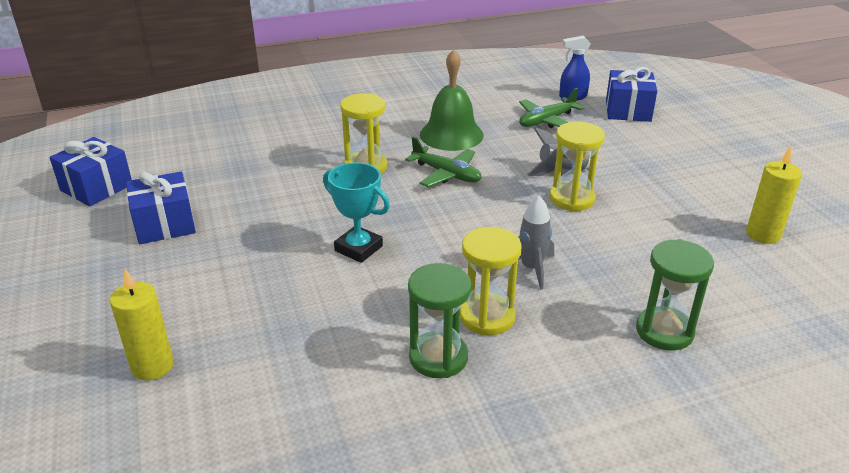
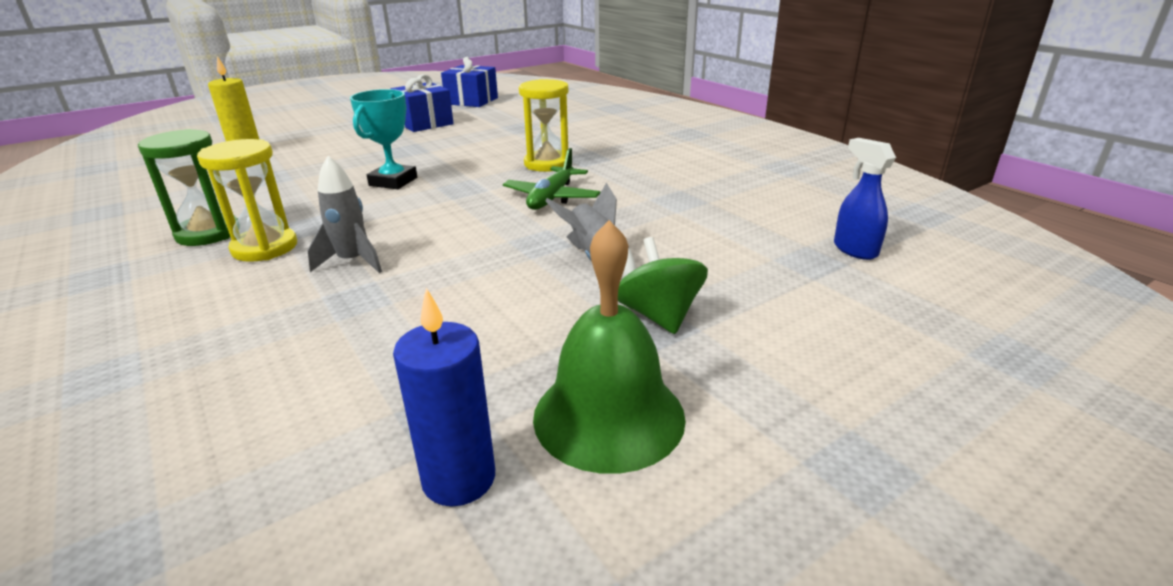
camera: 75 degrees right, 5 degrees down
(451, 134) = (649, 189): green bell -> green bell (609, 416)
(546, 121) = (746, 238): green plane -> none
(572, 199) = (525, 273): yellow hourglass -> none
(628, 110) = (864, 301): blue gift -> none
(633, 164) = (659, 316): none -> green spinning top
(664, 331) = (191, 363): green hourglass -> none
(763, 234) = (459, 479): yellow candle -> blue candle

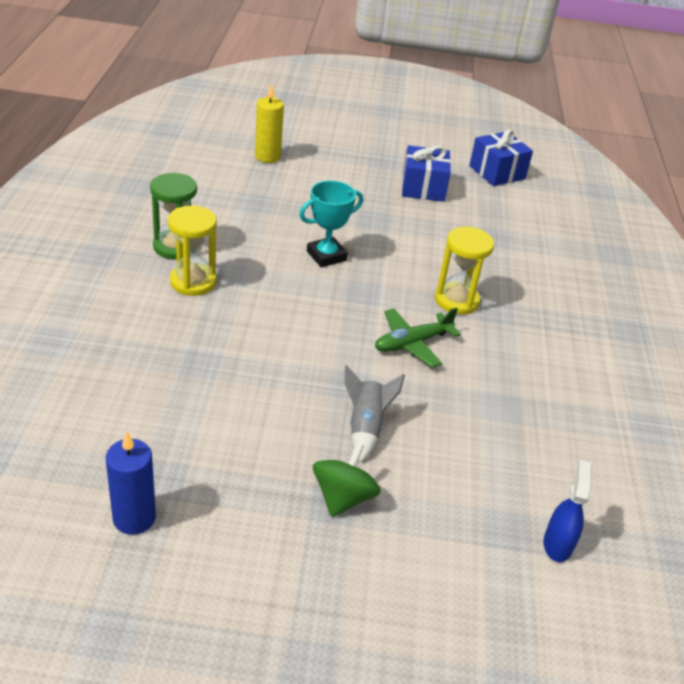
camera: 35 degrees right, 10 degrees up
(353, 262) = (227, 328): grey rocket -> none
(609, 416) = (233, 539): green bell -> none

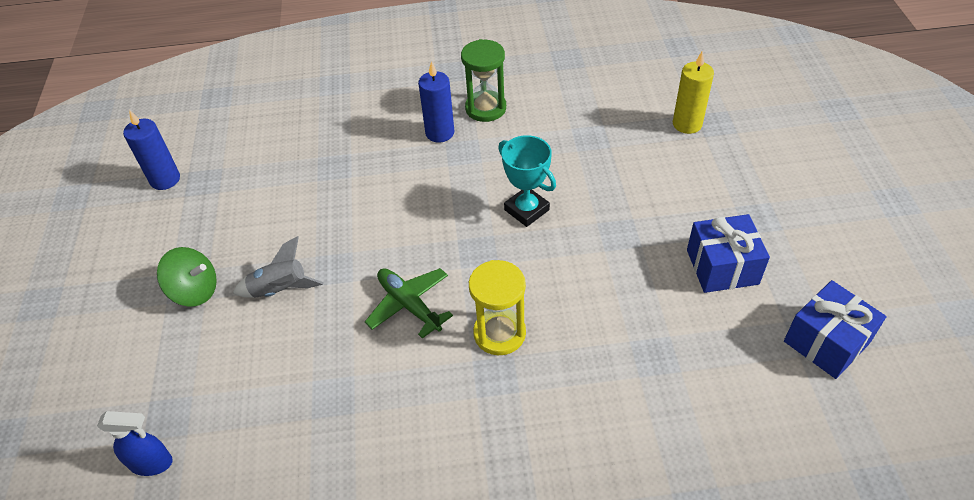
camera: 85 degrees right, 10 degrees up
(193, 282) = (440, 133): yellow hourglass -> blue candle

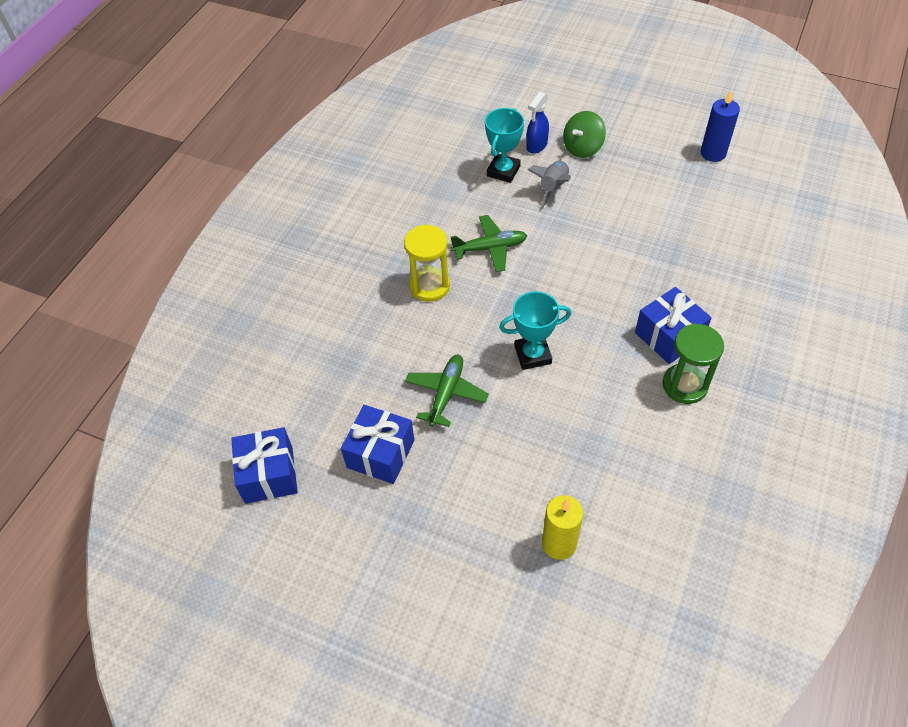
camera: 120 degrees right, 5 degrees up
(152, 463) = (463, 109): blue spray bottle -> blue spray bottle (536, 146)
(270, 352) = (503, 171): none -> turquoise trophy
(440, 133) = (669, 336): blue candle -> blue gift
(619, 251) = (446, 393): none -> green plane

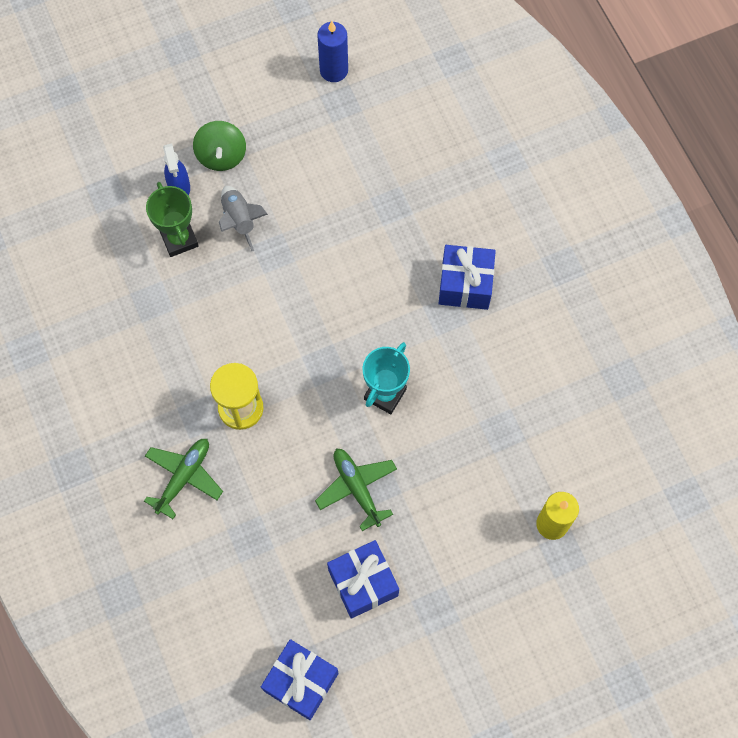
camera: 50 degrees left, 15 degrees up
(490, 248) = (251, 327): green plane -> green plane (184, 477)
(503, 171) = (179, 239): turquoise trophy -> green trophy
(684, 385) = (515, 317): green hourglass -> none

